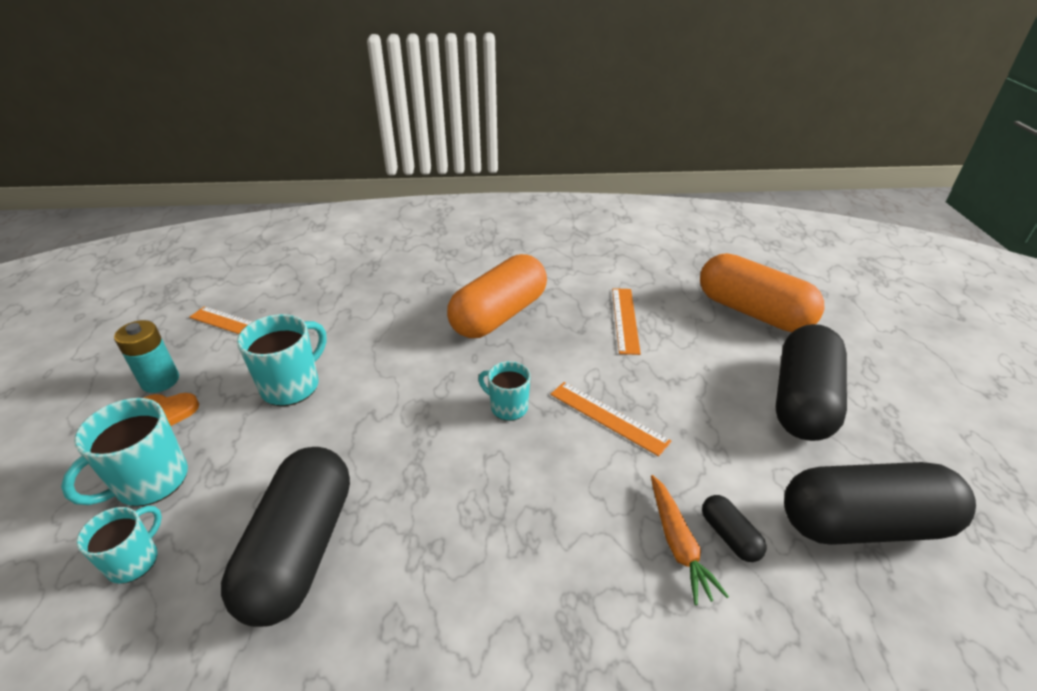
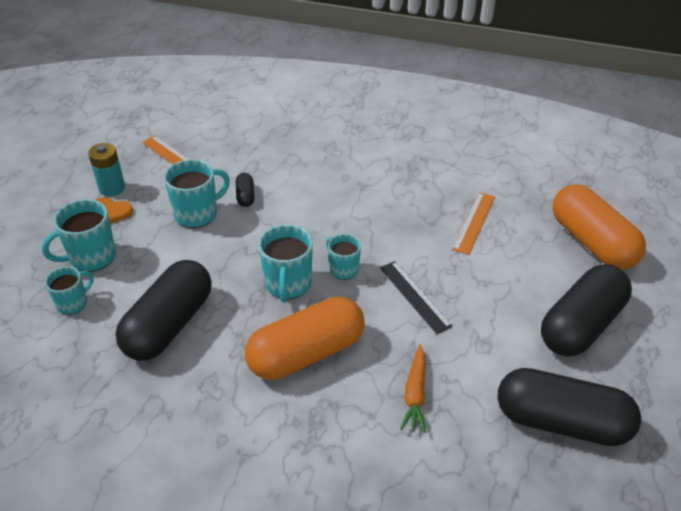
camera: 20 degrees right, 5 degrees up
(447, 445) = (288, 285): none -> turquoise mug
(499, 315) = (372, 194): orange capsule -> orange capsule (306, 353)
(608, 417) = (415, 296): orange ruler -> black ruler
(729, 536) = (455, 400): black capsule -> black capsule (245, 196)

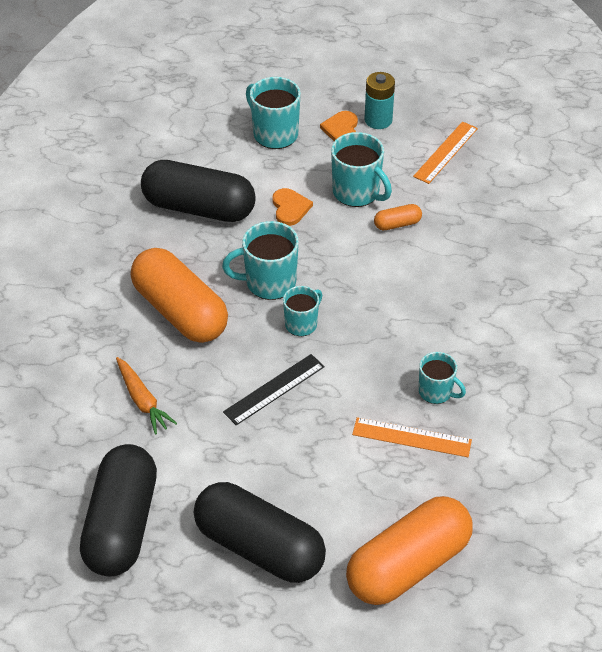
camera: 80 degrees right, 5 degrees up
(73, 303) = (214, 139): turquoise mug -> turquoise mug (436, 392)
(198, 259) = (290, 208): none -> orange heart
(245, 196) = (397, 224): black capsule -> orange capsule
(415, 394) = (142, 400): orange carrot -> orange carrot turned 120 degrees counterclockwise

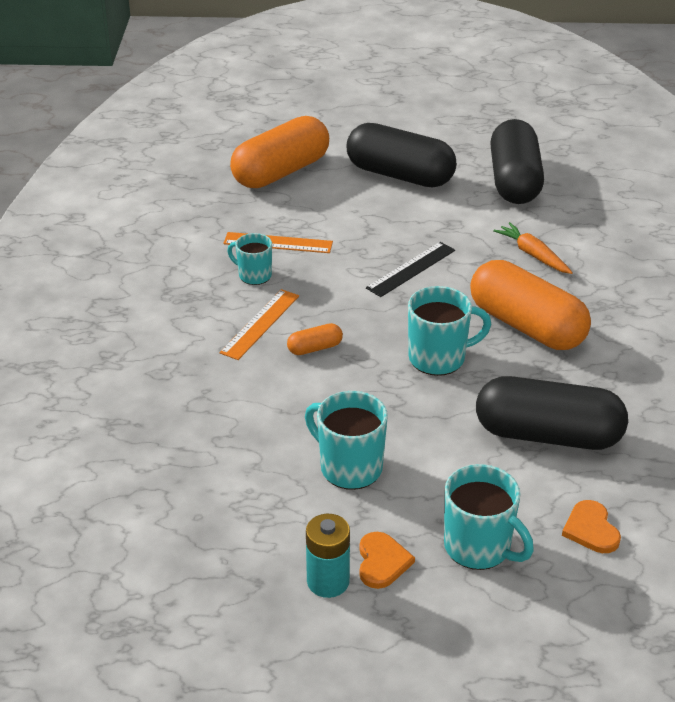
camera: 175 degrees right, 10 degrees down
(290, 208) = (433, 442): orange heart -> orange heart (591, 529)
(302, 324) = (394, 322): turquoise mug -> none
(397, 224) = (295, 430): orange capsule -> orange capsule (315, 348)
(446, 152) = (228, 534): orange ruler -> orange ruler (260, 324)

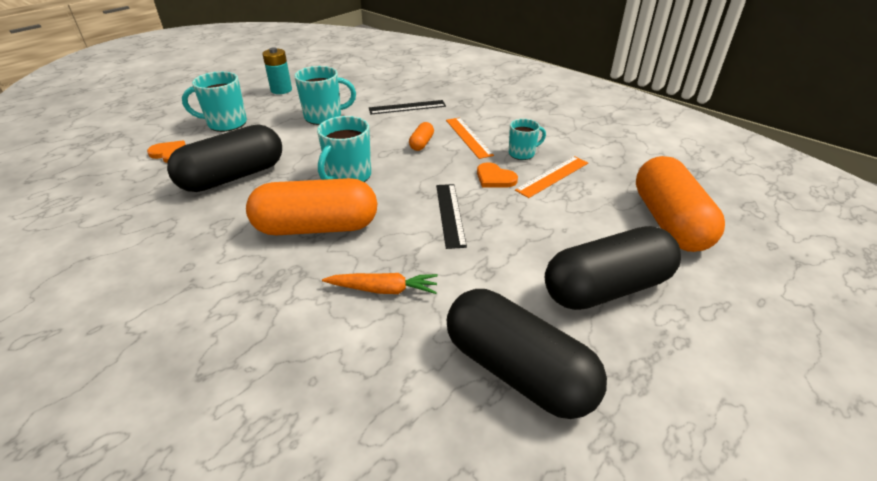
camera: 130 degrees right, 0 degrees up
(237, 411) = (407, 107): none -> black ruler
(382, 562) = (266, 102): orange heart -> orange heart (494, 178)

